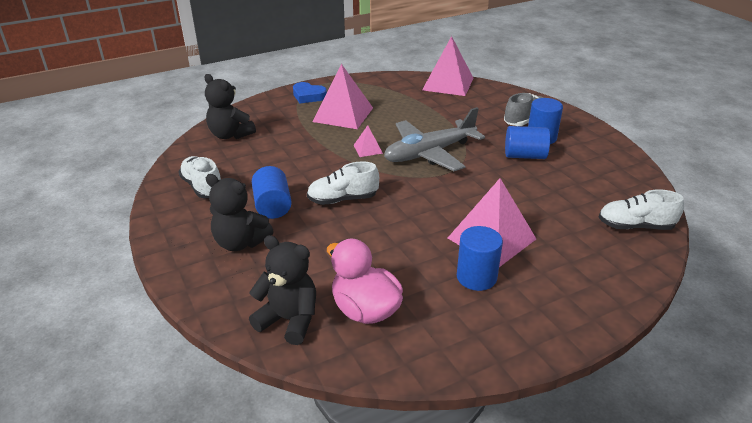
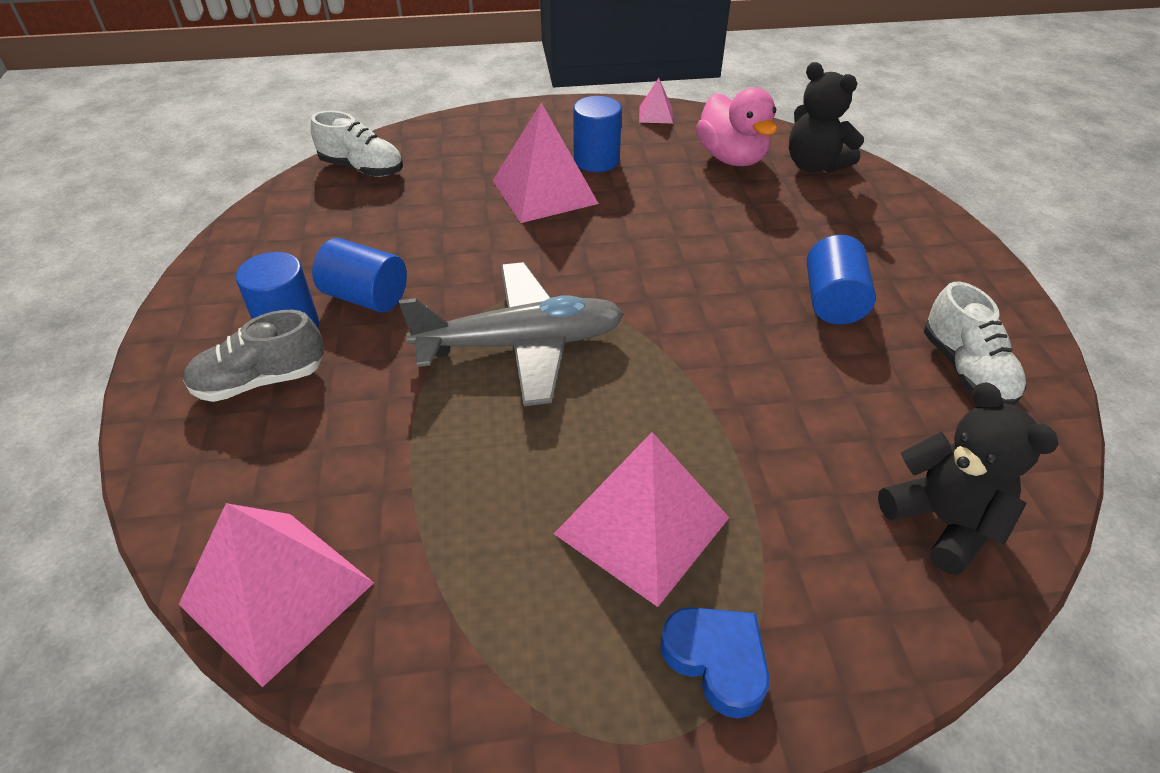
camera: 160 degrees left, 10 degrees up
(240, 242) = (879, 255): black teddy bear -> none
(343, 199) = (717, 287): white shoe -> none
(368, 149) = (631, 386): pink pyramid -> pink pyramid (656, 114)

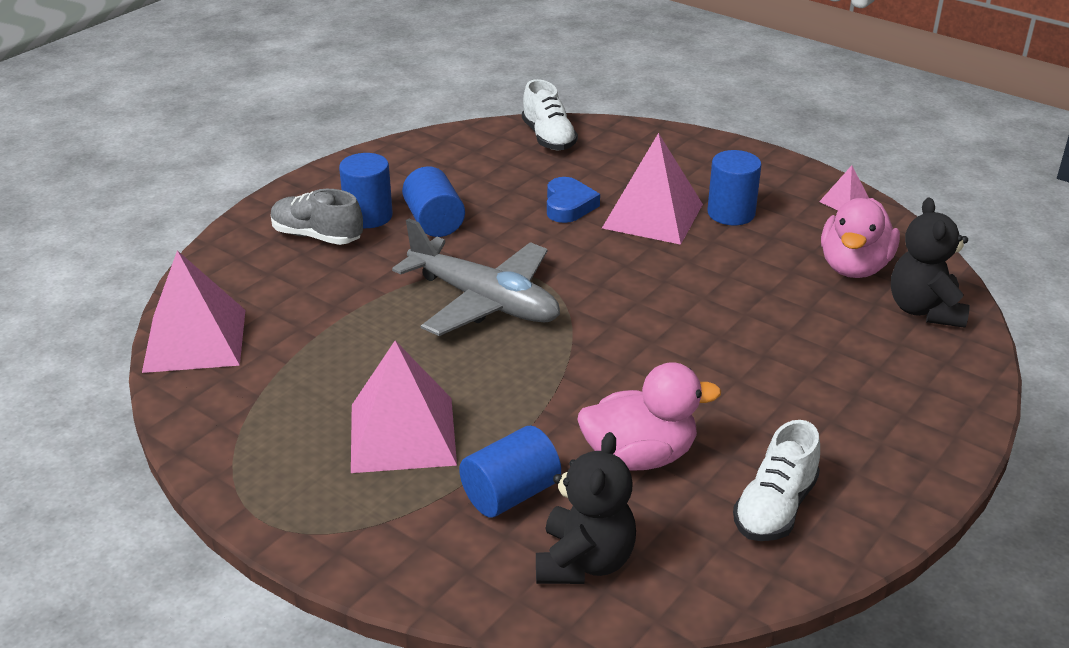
camera: 45 degrees right, 10 degrees down
(717, 660) = (341, 515): blue heart -> blue heart (568, 205)
(833, 301) = (750, 405): blue cylinder -> blue cylinder (510, 494)
(834, 397) = (639, 456): none -> pink duck

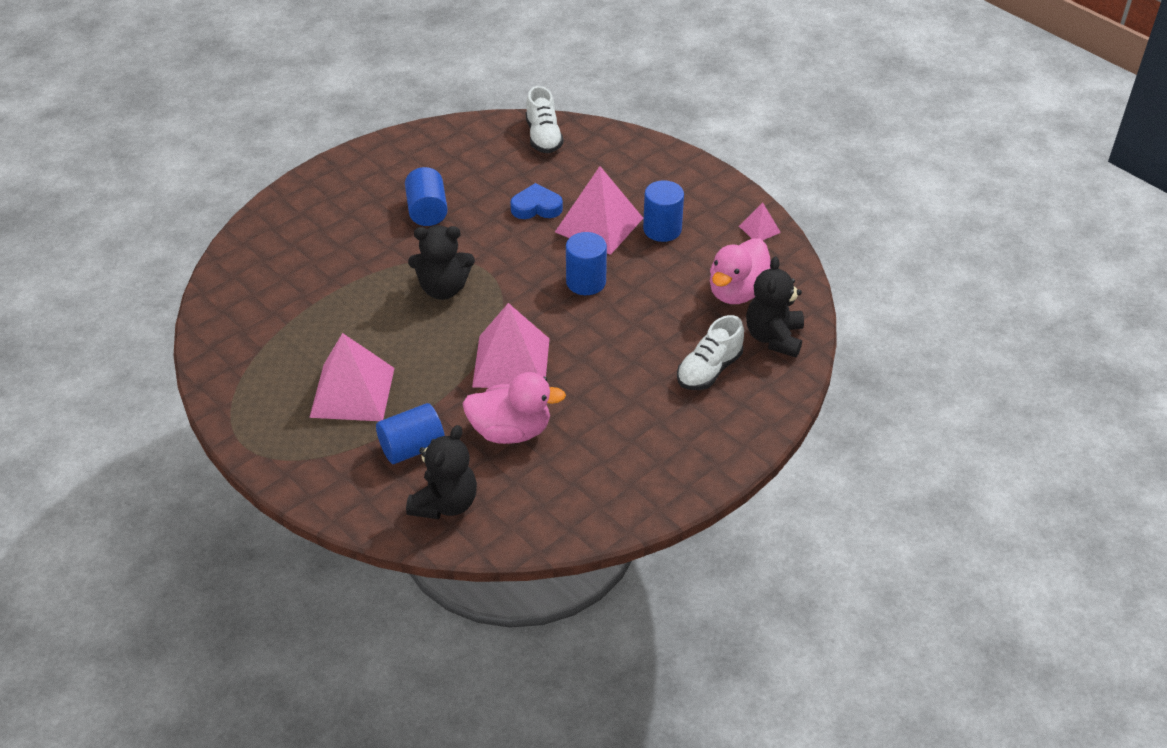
camera: 10 degrees right, 10 degrees up
(195, 340) = (226, 297): pink pyramid -> pink pyramid (511, 362)
(317, 236) = (335, 214): grey shoe -> none
(368, 216) = (378, 200): blue cylinder -> blue cylinder (586, 282)
(484, 301) = (443, 289): grey plane -> black teddy bear
(568, 205) = (536, 207): blue heart -> blue heart turned 105 degrees counterclockwise
(775, 508) = (589, 483): white shoe -> white shoe (709, 370)

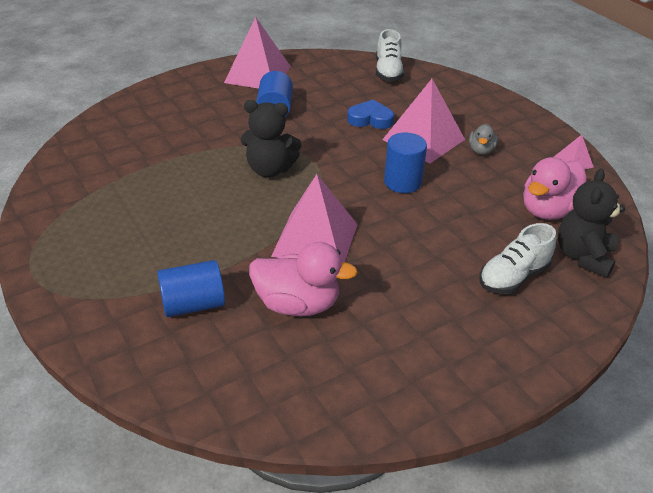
camera: 10 degrees right, 5 degrees down
(352, 392) = (155, 243): pink pyramid -> pink pyramid (258, 74)
(445, 503) = (207, 368): black teddy bear -> none
(662, 229) = (481, 150): blue cylinder -> grey duck

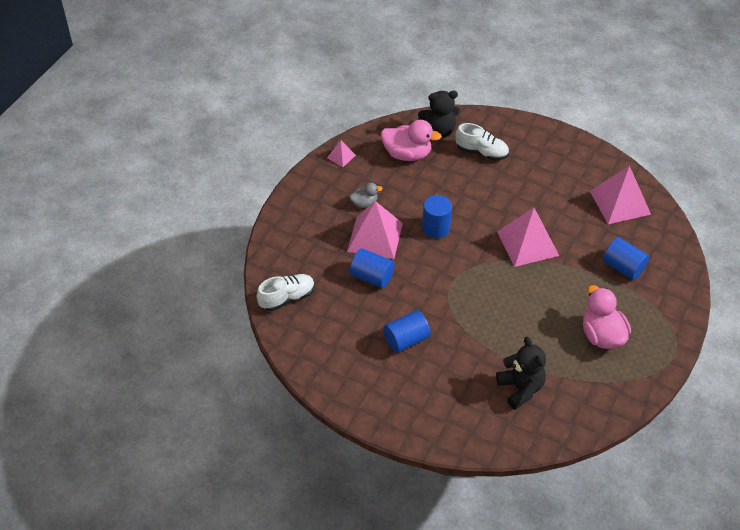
camera: 120 degrees left, 10 degrees up
(258, 74) = (359, 383): pink pyramid -> pink pyramid (619, 202)
(270, 169) = (482, 301): black teddy bear -> black teddy bear (520, 388)
(297, 304) = (582, 226): pink duck -> pink duck (602, 335)
(370, 119) = (372, 277): blue heart -> blue cylinder

